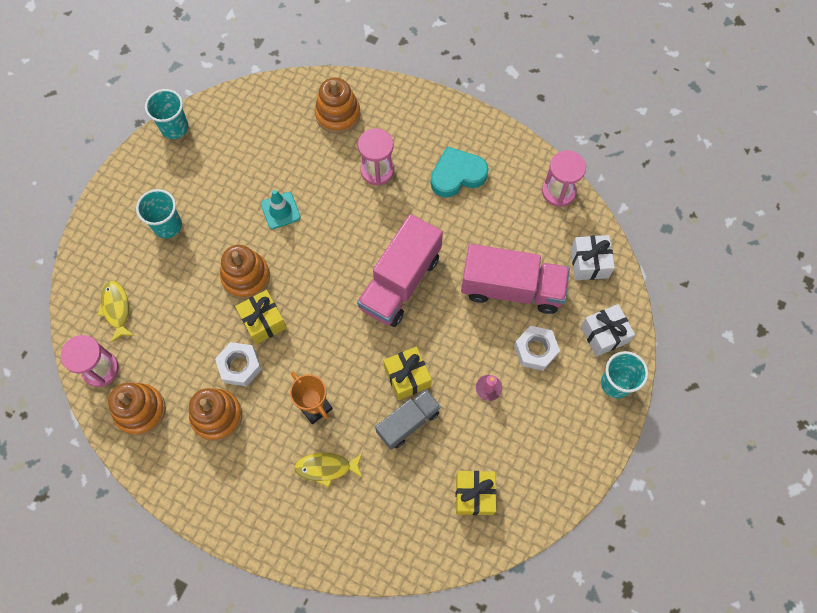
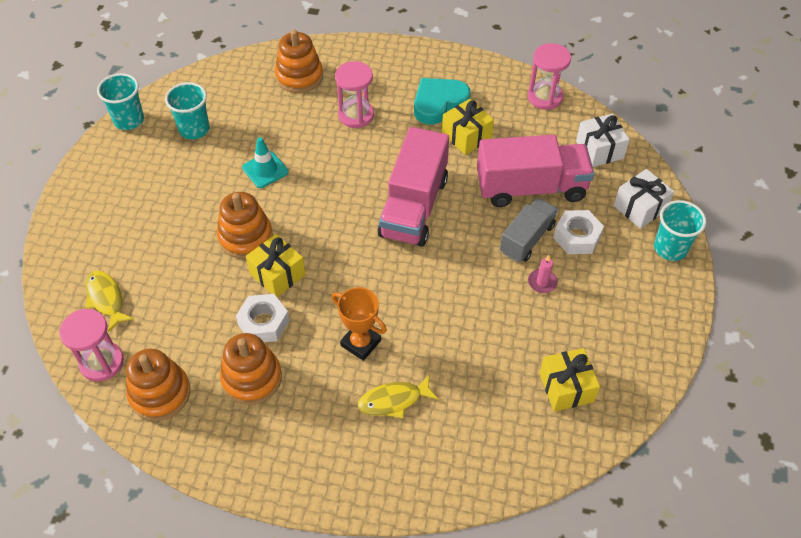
camera: 15 degrees left, 15 degrees down
(167, 225) = (144, 208): turquoise cup -> turquoise cup (194, 129)
(407, 377) = (452, 291): yellow gift -> yellow gift (466, 136)
(408, 422) = (468, 334): grey truck -> grey truck (527, 239)

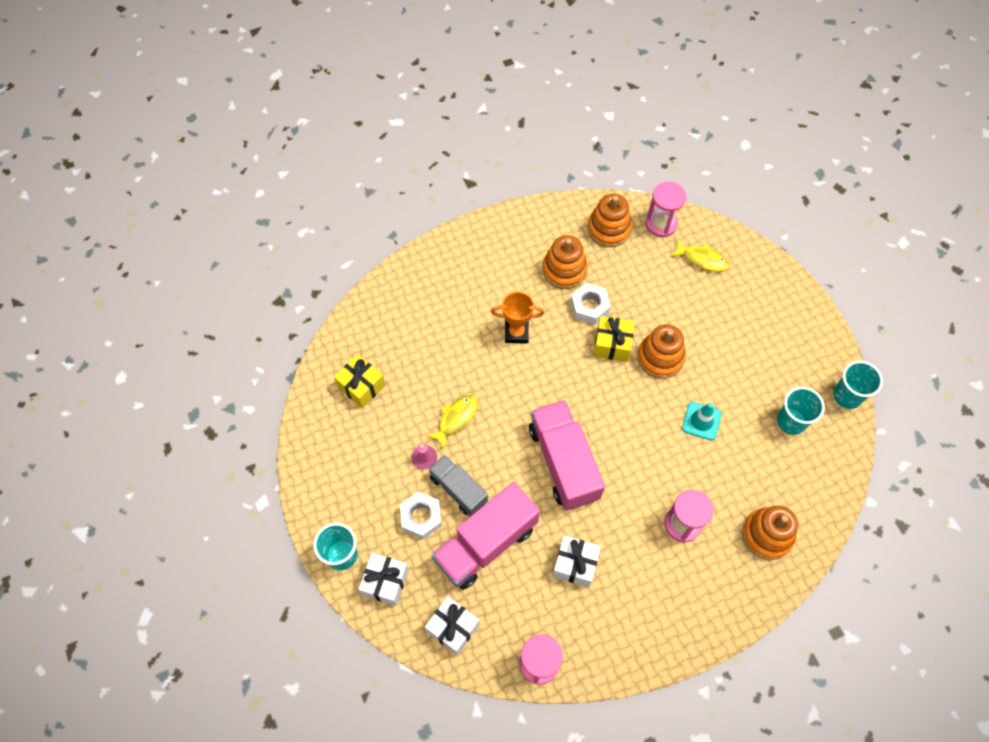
camera: 145 degrees right, 10 degrees up
(394, 400) = (466, 310): yellow fish -> yellow fish (456, 419)
(439, 103) = (626, 588): turquoise heart -> none
(466, 136) = (575, 564): yellow gift -> white gift
(527, 239) = (458, 490): grey truck -> grey truck turned 135 degrees clockwise

